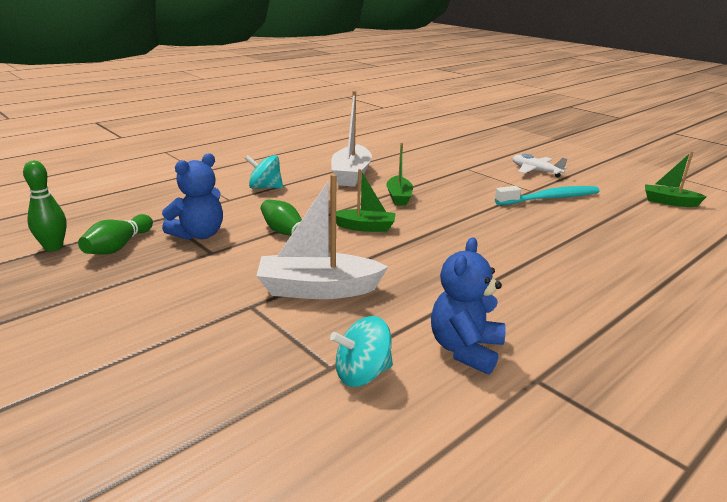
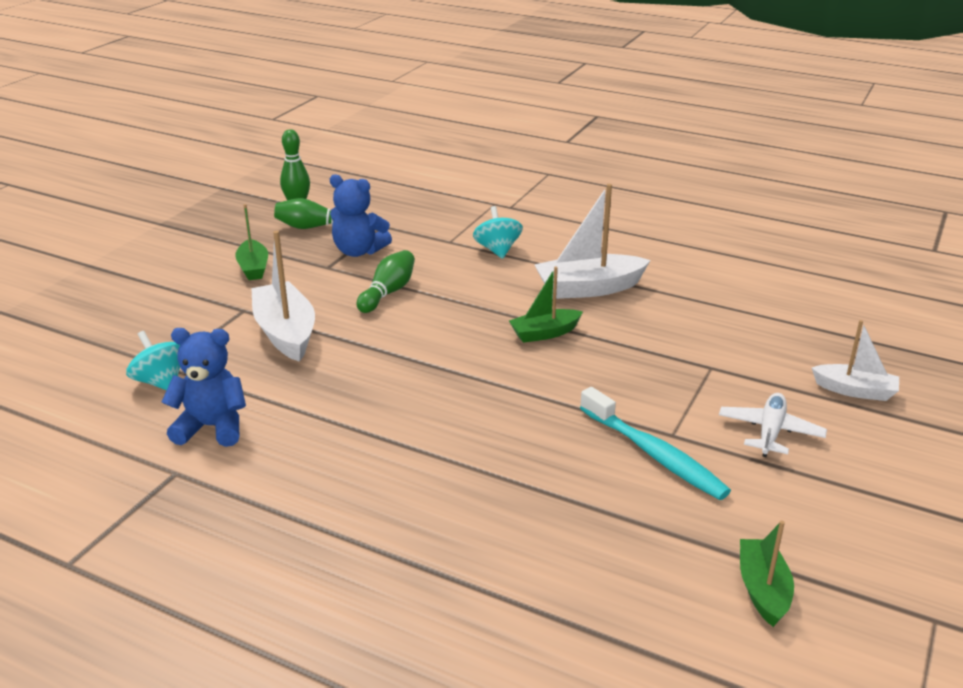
camera: 70 degrees right, 5 degrees up
(365, 227) = (437, 329): green boat -> green boat (253, 268)
(504, 149) = (855, 390): none -> white boat

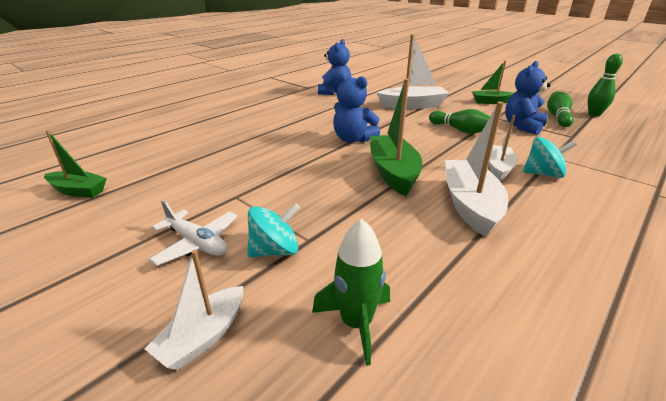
camera: 105 degrees right, 0 degrees up
(160, 382) = (375, 86): turquoise spinning top -> turquoise spinning top (275, 250)
(456, 373) = (353, 139): none -> blue teddy bear
(496, 272) = (498, 168): none -> white boat
(544, 333) = (393, 172): green boat -> green boat, size x1.63
(654, 454) = (222, 185): turquoise toothbrush -> none
(783, 331) = (356, 323): none -> green rocket

